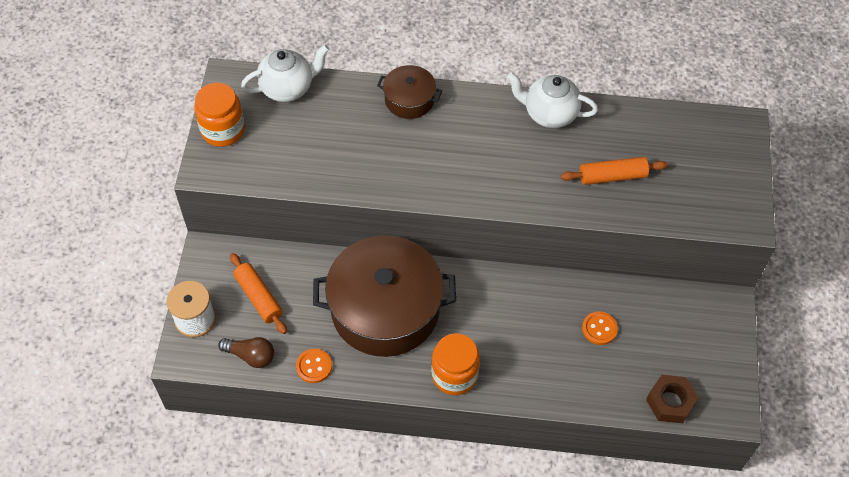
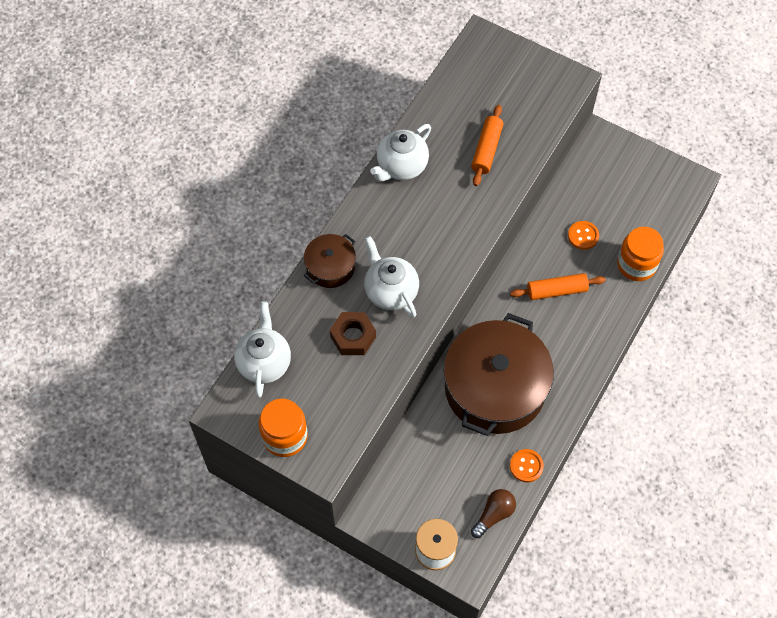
camera: 65 degrees left, 5 degrees up
(259, 297) = (437, 487): orange rolling pin -> orange rolling pin (556, 290)
(408, 155) = (390, 291): none -> white teapot
(454, 375) = (580, 359): orange jar -> orange jar (636, 264)
(670, 402) = (666, 217): brown nut -> brown nut (353, 337)

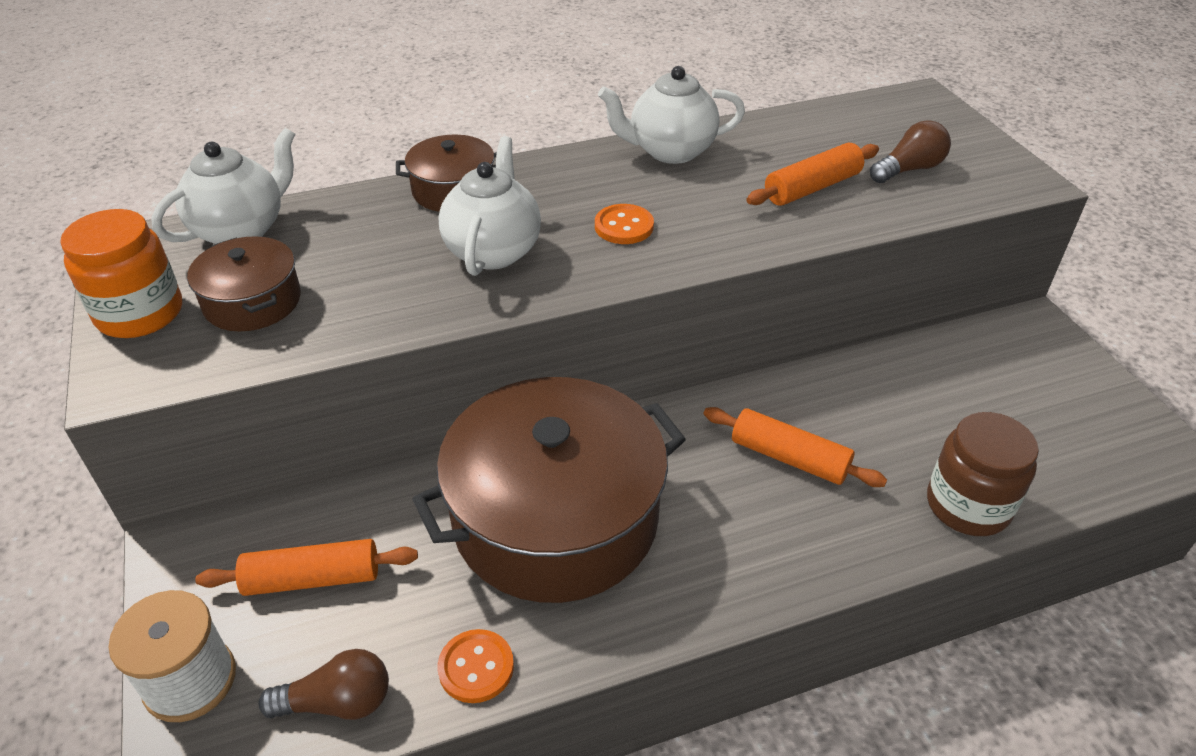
camera: 40 degrees right, 20 degrees down
(323, 395) = (252, 301): none -> brown pot
(353, 337) = (379, 267): brown nut -> none
(433, 483) = (312, 579): none -> orange rolling pin
(517, 106) = (908, 169): none -> brown light bulb
(583, 236) = (901, 417): orange button -> orange button (624, 226)
(636, 264) = (968, 505): orange jar -> brown jar

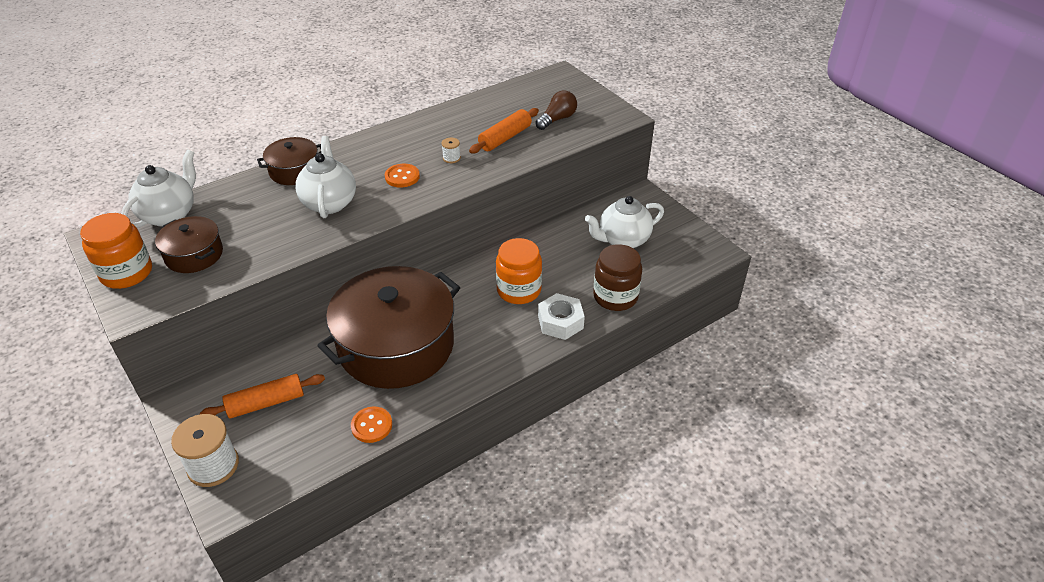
camera: 15 degrees left, 0 degrees up
(337, 702) = (301, 457): brown light bulb -> none
(670, 151) = (419, 128): white teapot -> white teapot (623, 240)
(713, 208) = (451, 158): none -> white spool
(789, 457) = (519, 290): orange rolling pin -> orange jar
(857, 535) = (560, 322): none -> white nut

